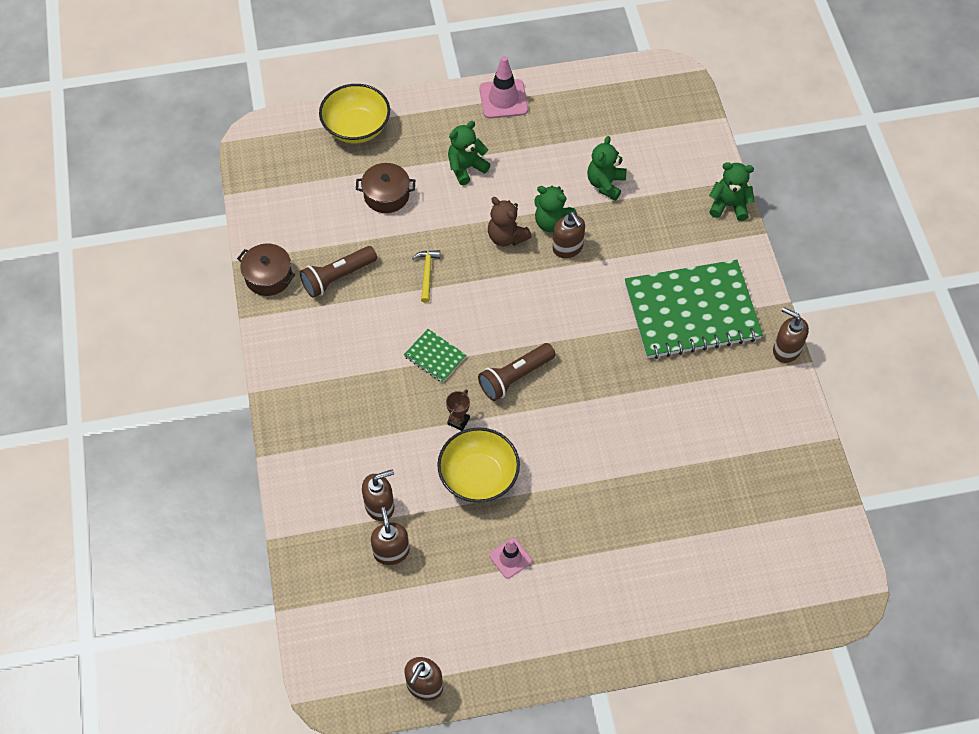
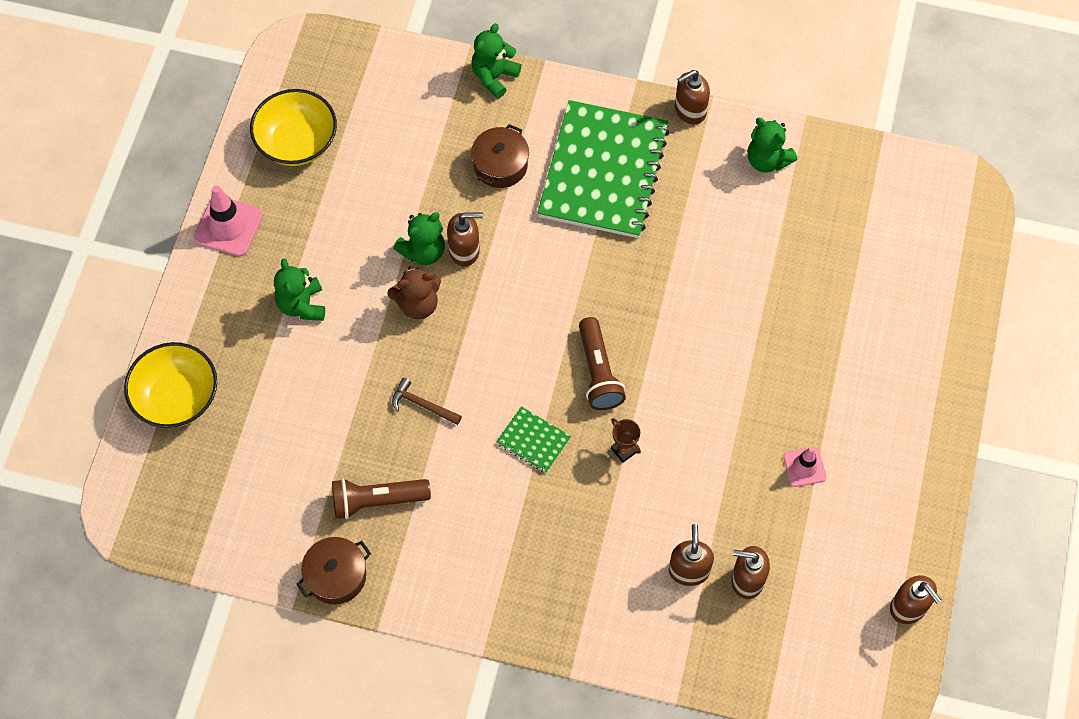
camera: 65 degrees left, 5 degrees up
(337, 277) = (377, 500): brown flashlight -> brown flashlight turned 90 degrees clockwise
(386, 195) = (293, 404): brown pot -> brown pot (500, 165)
(427, 273) = (422, 404): yellow hammer -> brown hammer
(435, 356) = (533, 441): green notebook -> green notebook turned 60 degrees clockwise
(478, 477) = (699, 458): yellow bowl -> yellow bowl (297, 142)
(605, 184) = (402, 177): green teddy bear -> green teddy bear (767, 160)

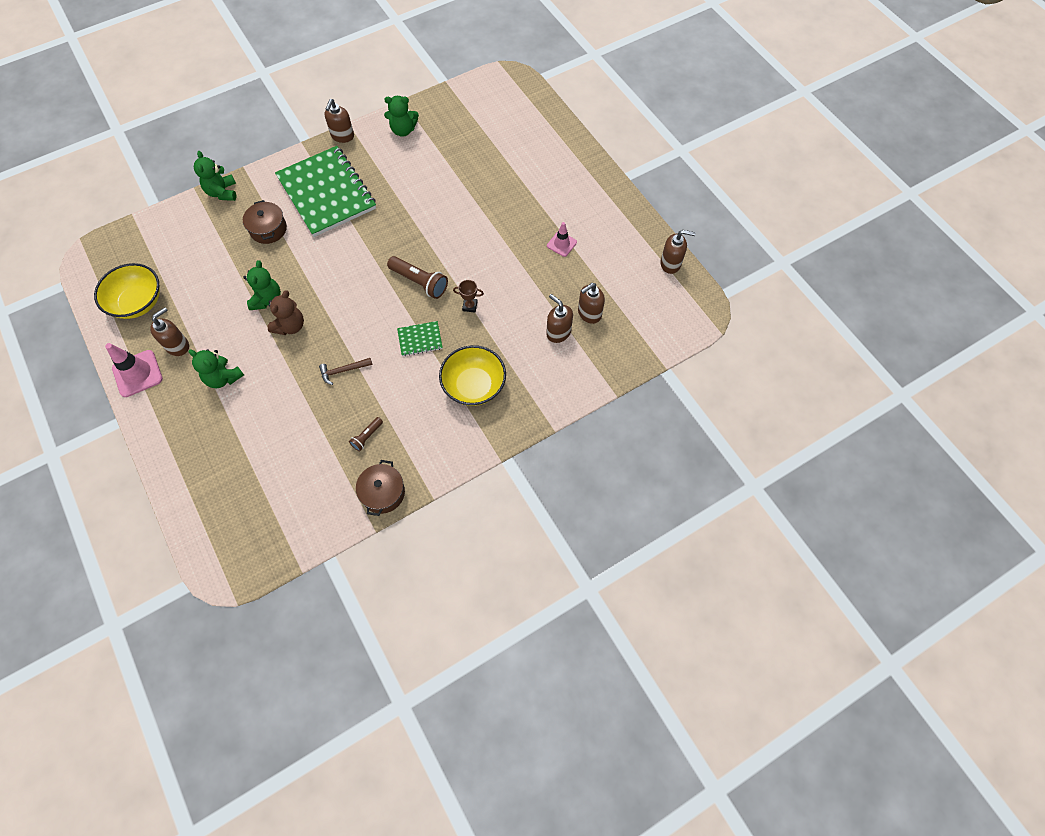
camera: 45 degrees left, 0 degrees up
(177, 397) = (194, 484): yellow bowl -> yellow bowl (474, 385)
(377, 500) = (367, 436): brown flashlight -> brown flashlight, size x0.55
(464, 251) = (290, 282): brown soap dispenser -> brown soap dispenser (178, 346)

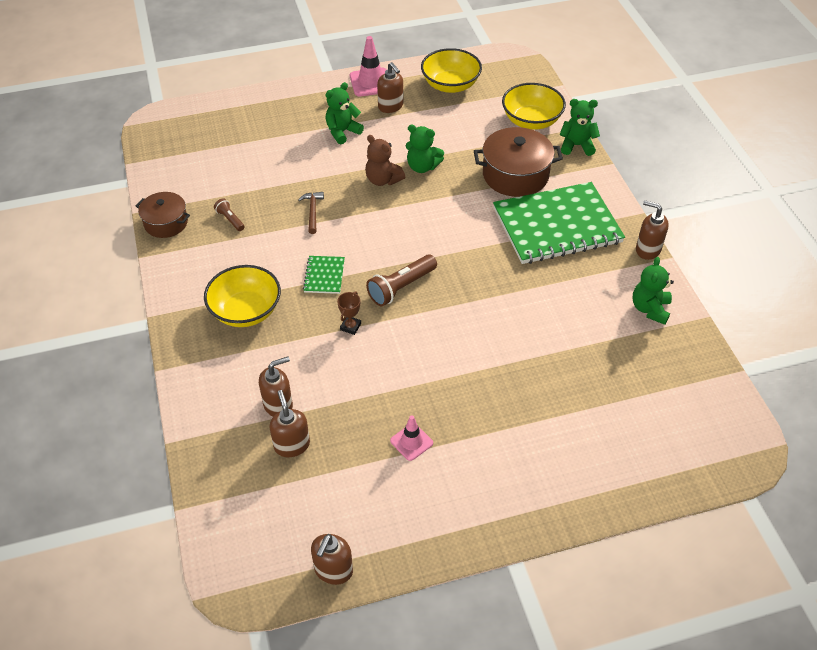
camera: 105 degrees right, 15 degrees down
(190, 229) = (531, 121): none -> yellow bowl
(268, 229) = (515, 175): brown pot -> brown pot, size x1.59

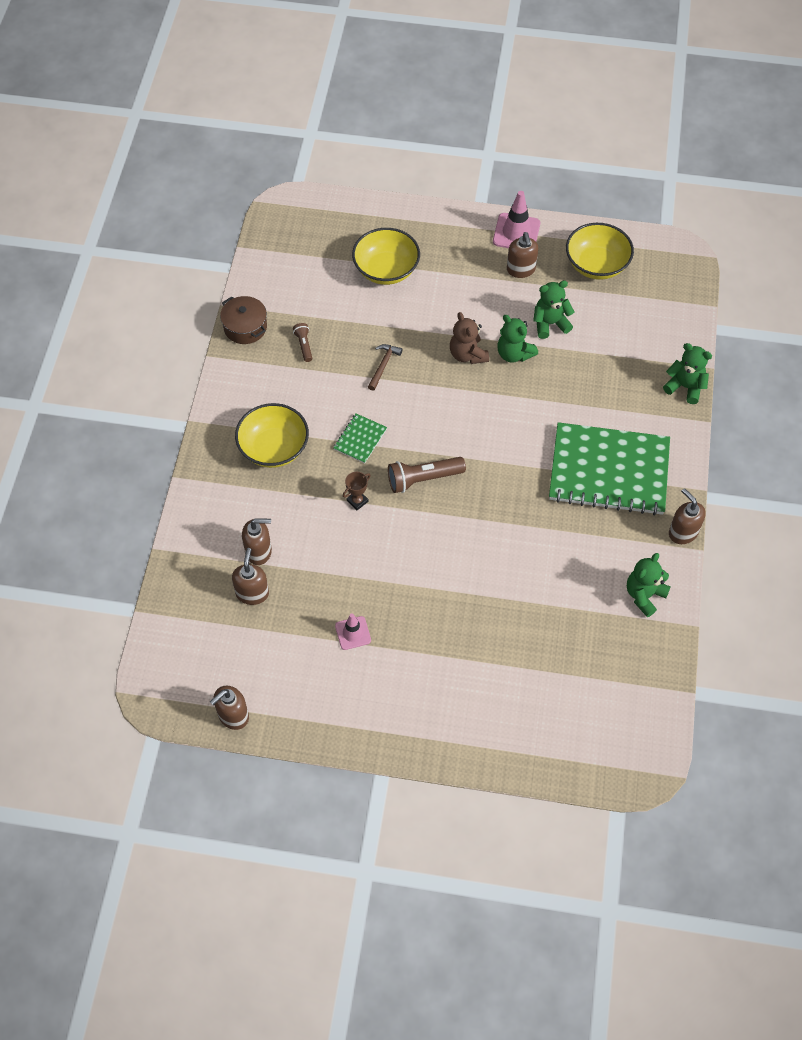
camera: 25 degrees right, 10 degrees up
(342, 132) = (457, 283): green teddy bear -> green teddy bear (550, 324)
(515, 175) = (601, 398): brown pot -> none
(531, 121) = (655, 339): yellow bowl -> yellow bowl (386, 270)

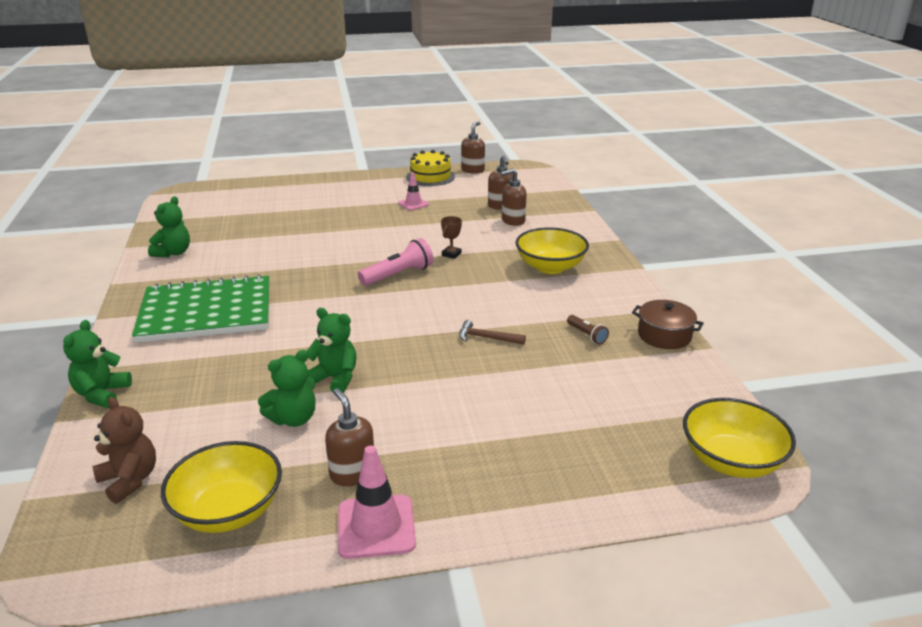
camera: 160 degrees right, 30 degrees down
(299, 712) = (430, 177): none -> yellow cake
(360, 439) = (474, 286): green notebook -> none
(383, 365) = (487, 338): brown hammer -> brown hammer turned 105 degrees clockwise
(386, 270) = (548, 426): yellow bowl -> yellow bowl (731, 461)
(423, 479) = (398, 275): brown flashlight -> pink flashlight
(467, 354) = (393, 366): brown teddy bear -> brown teddy bear (130, 480)
(683, 532) = (129, 289): brown soap dispenser -> none
(685, 387) = (102, 394): green teddy bear -> green teddy bear turned 90 degrees clockwise

